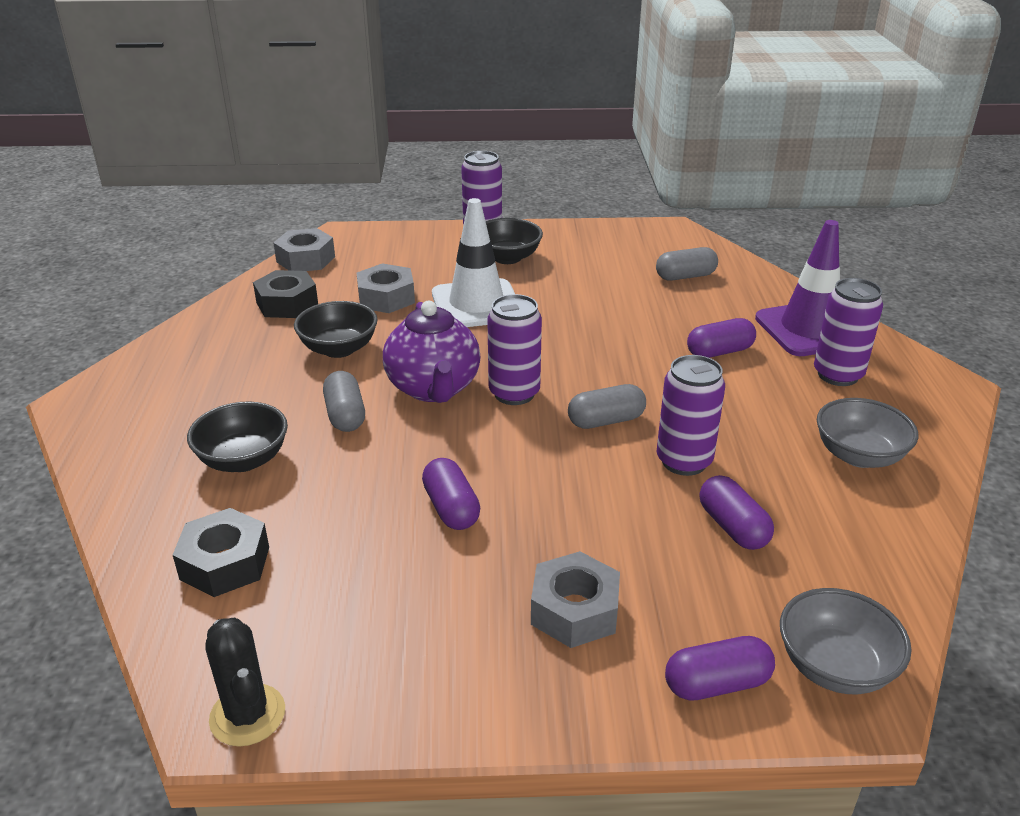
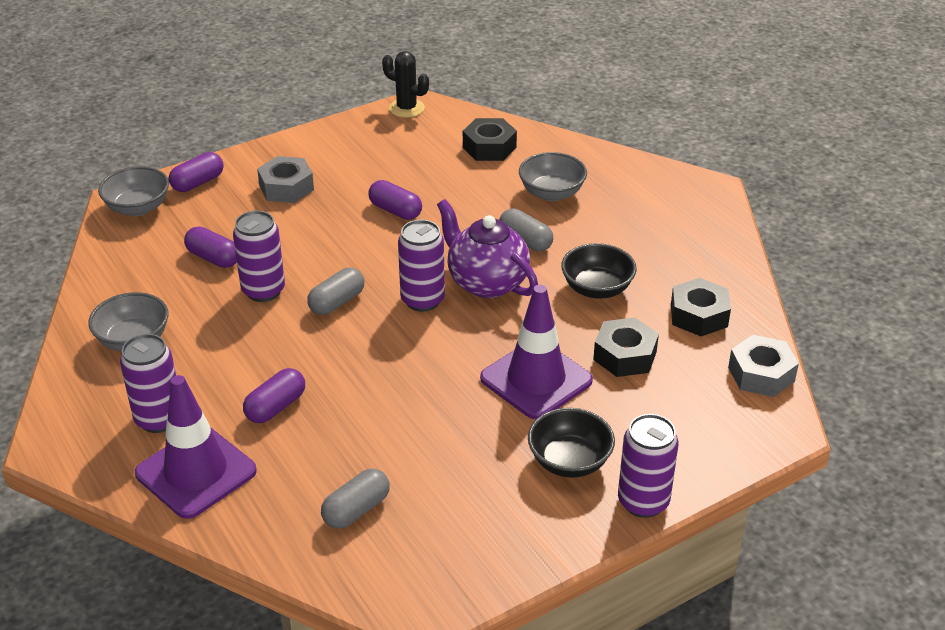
camera: 150 degrees right, 5 degrees up
(243, 460) = (551, 193): black bowl -> grey bowl
(386, 298) = (625, 355): grey nut -> black nut
(476, 305) = (536, 379): white traffic cone -> purple traffic cone

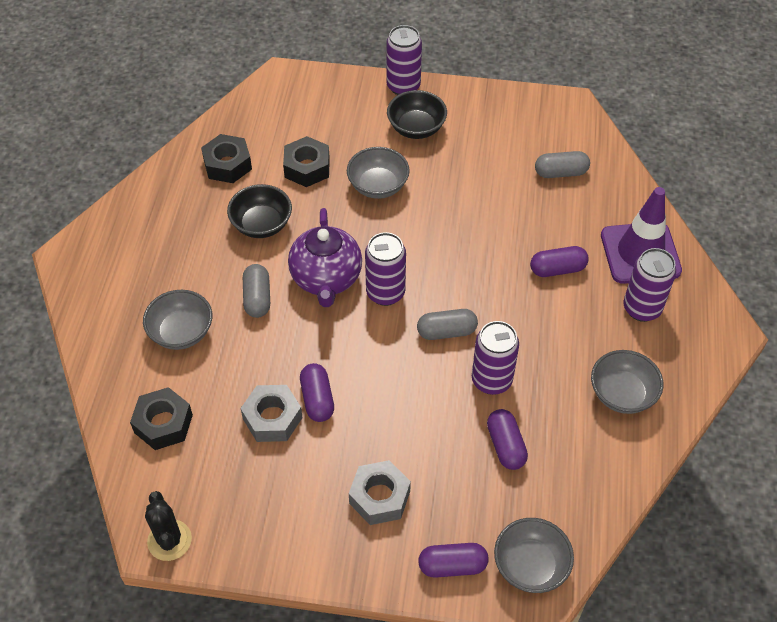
camera: 140 degrees left, 15 degrees up
(536, 379) = (378, 186): purple traffic cone -> grey bowl
(761, 374) = (248, 108): grey nut -> grey nut (272, 418)

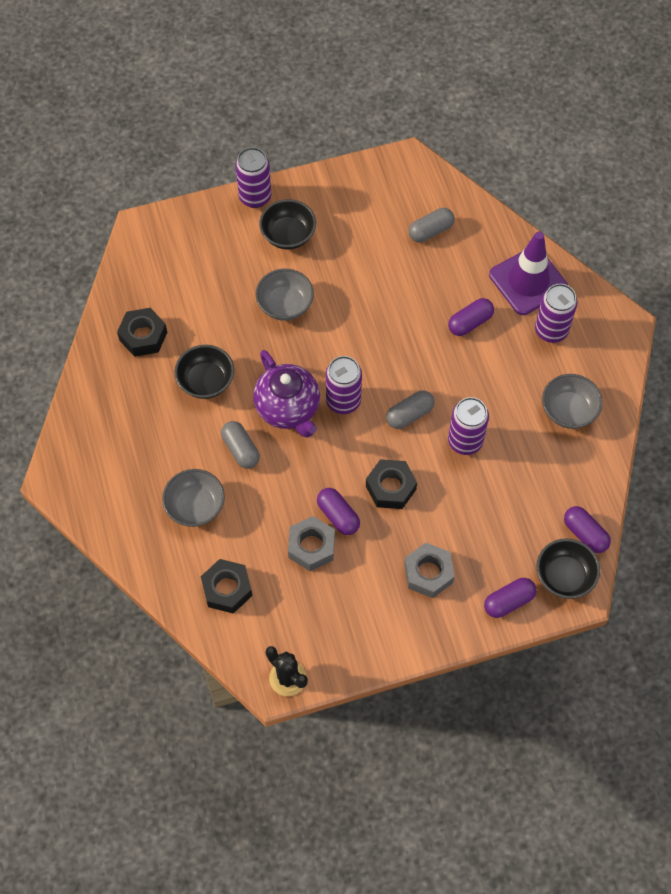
camera: 25 degrees left, 10 degrees up
(307, 168) = (214, 311): black nut -> black nut (391, 487)
(505, 446) = (502, 491): purple capsule -> purple capsule (585, 534)
(530, 566) = (564, 576): grey bowl -> black bowl

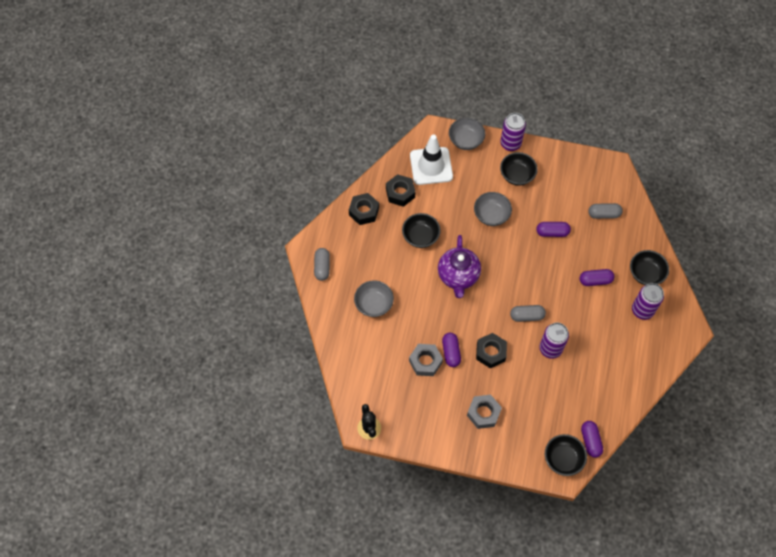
camera: 30 degrees right, 0 degrees up
(164, 279) = (431, 166): none -> white traffic cone
(227, 589) = (364, 360): black nut -> black nut (364, 211)
(241, 449) = (417, 285): grey capsule -> grey capsule (322, 267)
(343, 401) = (492, 288): purple can -> none
(509, 601) = (521, 455): purple capsule -> purple capsule (552, 232)
(528, 281) = (646, 274): purple traffic cone -> black bowl
(568, 410) = (624, 363): grey bowl -> grey bowl (466, 140)

